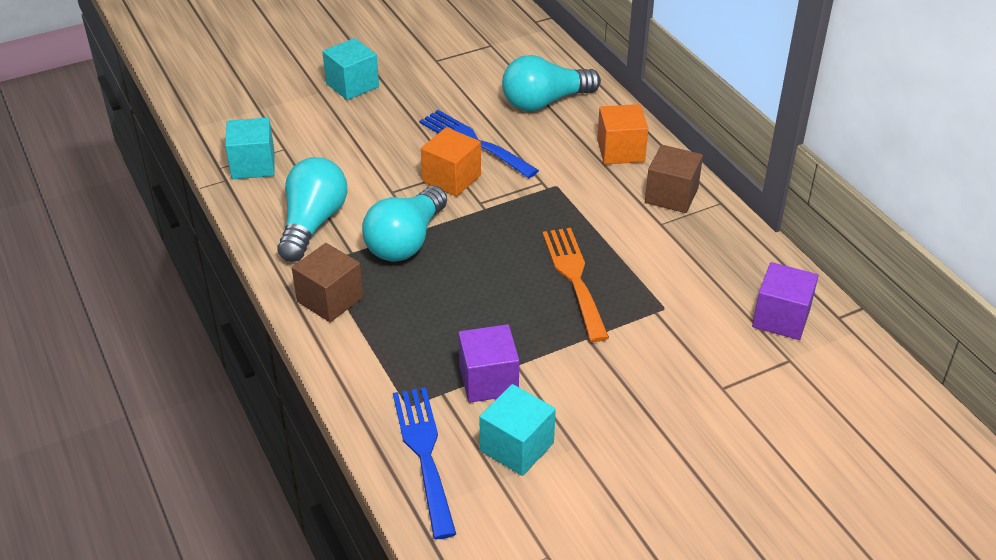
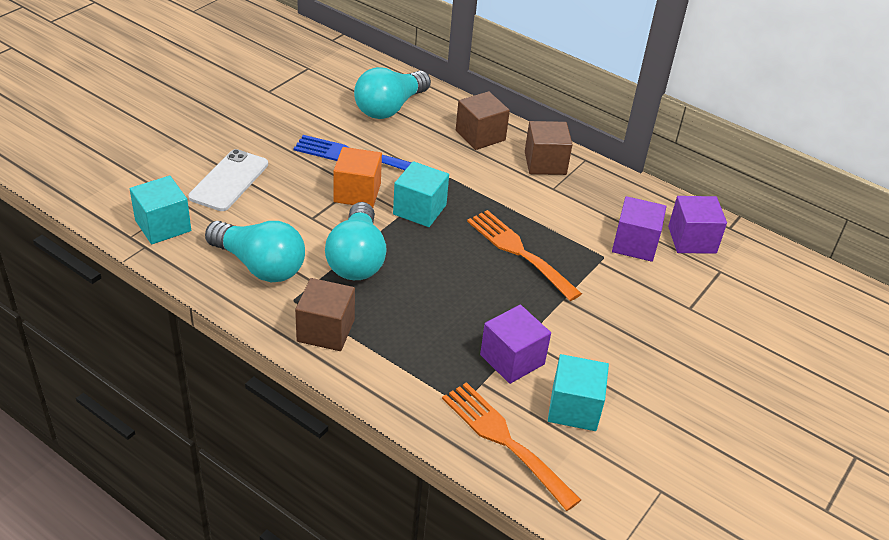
camera: 30 degrees left, 0 degrees up
(312, 223) = (260, 265): turquoise light bulb -> turquoise light bulb turned 135 degrees clockwise
(339, 138) = (229, 180): none -> white phone
(352, 85) = (207, 129): turquoise cube -> turquoise cube (419, 209)
(424, 453) = (504, 440): blue fork -> orange fork
(620, 151) = (480, 135): orange cube -> brown cube
(709, 304) = (634, 244): none -> purple cube

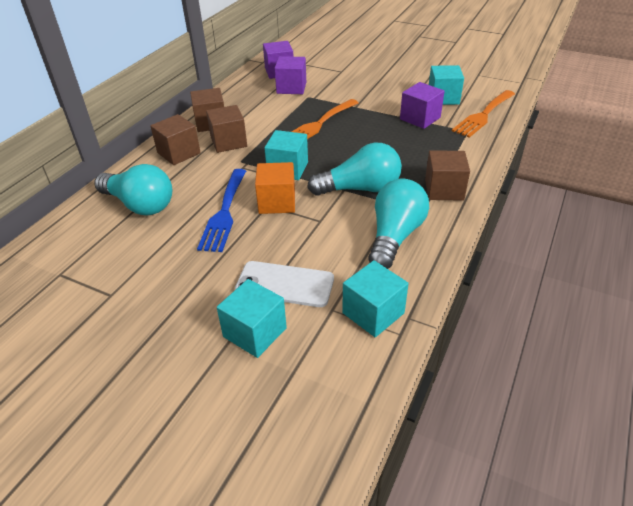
camera: 95 degrees left, 0 degrees up
(182, 157) = (255, 332): none -> turquoise cube
(494, 172) = (228, 142): none -> brown cube

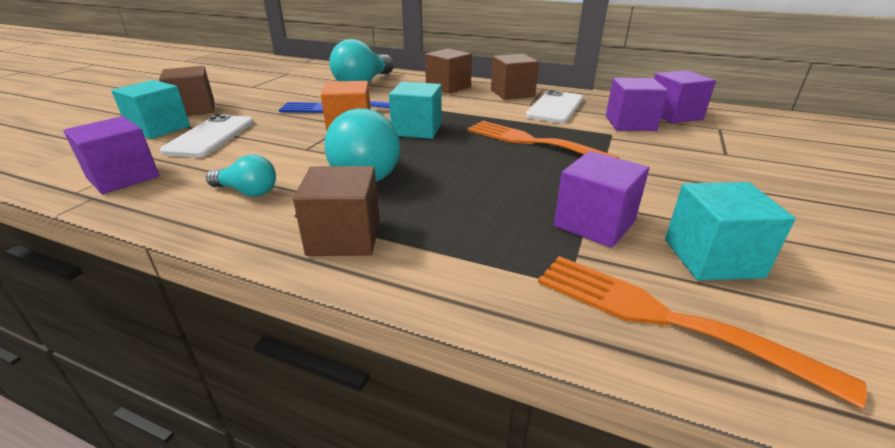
camera: 85 degrees right, 10 degrees down
(228, 142) = (473, 102): brown cube -> brown cube (194, 109)
(252, 109) = (555, 107): none -> white phone
(373, 313) = (123, 177): turquoise cube -> purple cube
(395, 236) = (247, 191): turquoise light bulb -> turquoise light bulb, size x0.54

